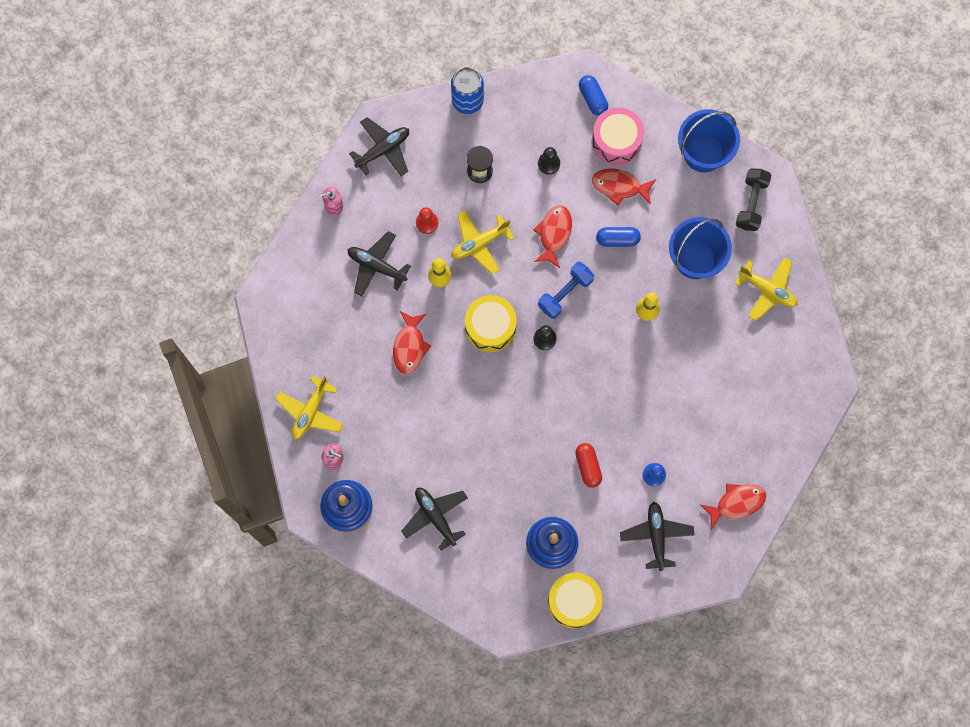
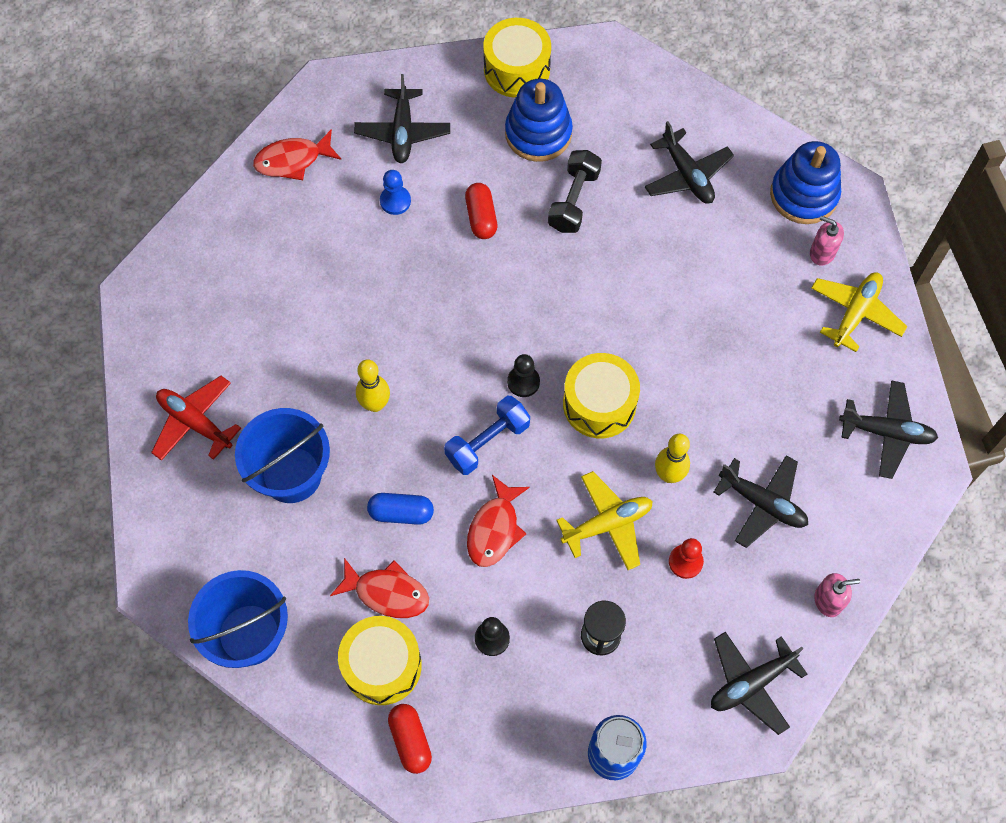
camera: 175 degrees left, 10 degrees down
(291, 323) = (887, 432): none -> black plane
(409, 346) = (716, 387): red fish -> none
(592, 98) = (410, 740): blue capsule -> red capsule
(616, 141) = (382, 665): pink drum -> yellow drum
(751, 203) = (192, 549): black dumbbell -> black dumbbell (573, 200)
(767, 290) = (195, 422): yellow plane -> red plane

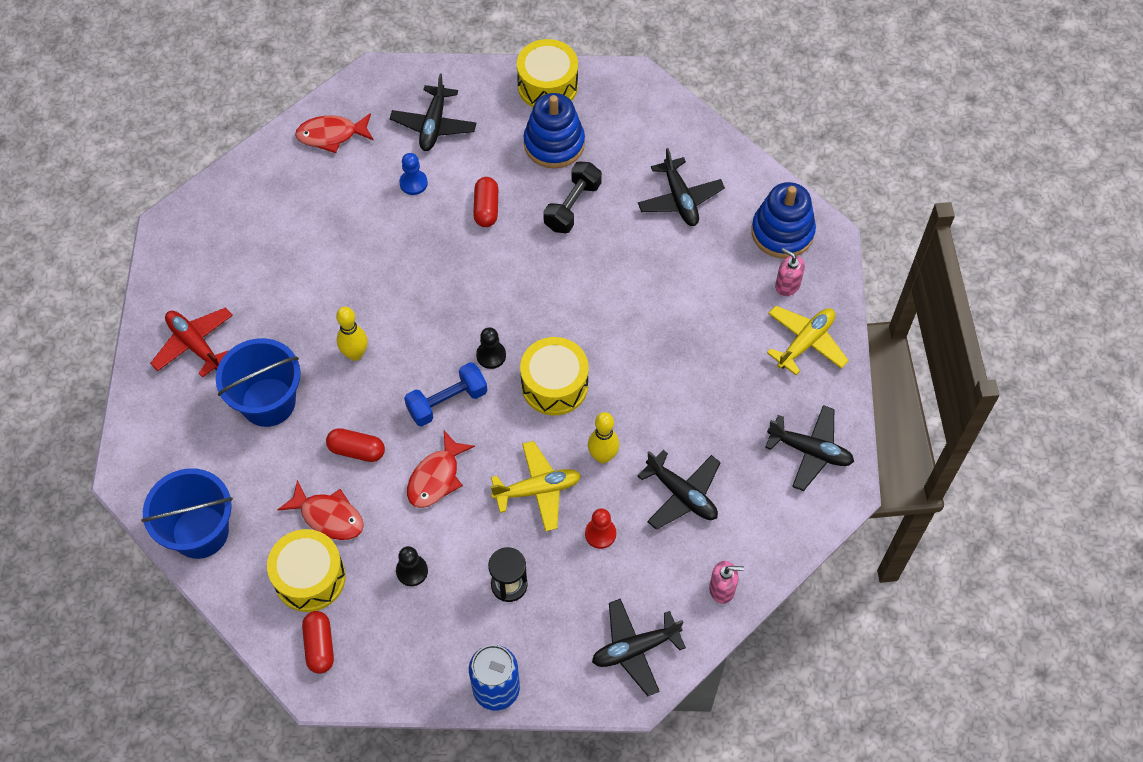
camera: 10 degrees right, 5 degrees down
(401, 513) = (357, 450): blue capsule -> red capsule

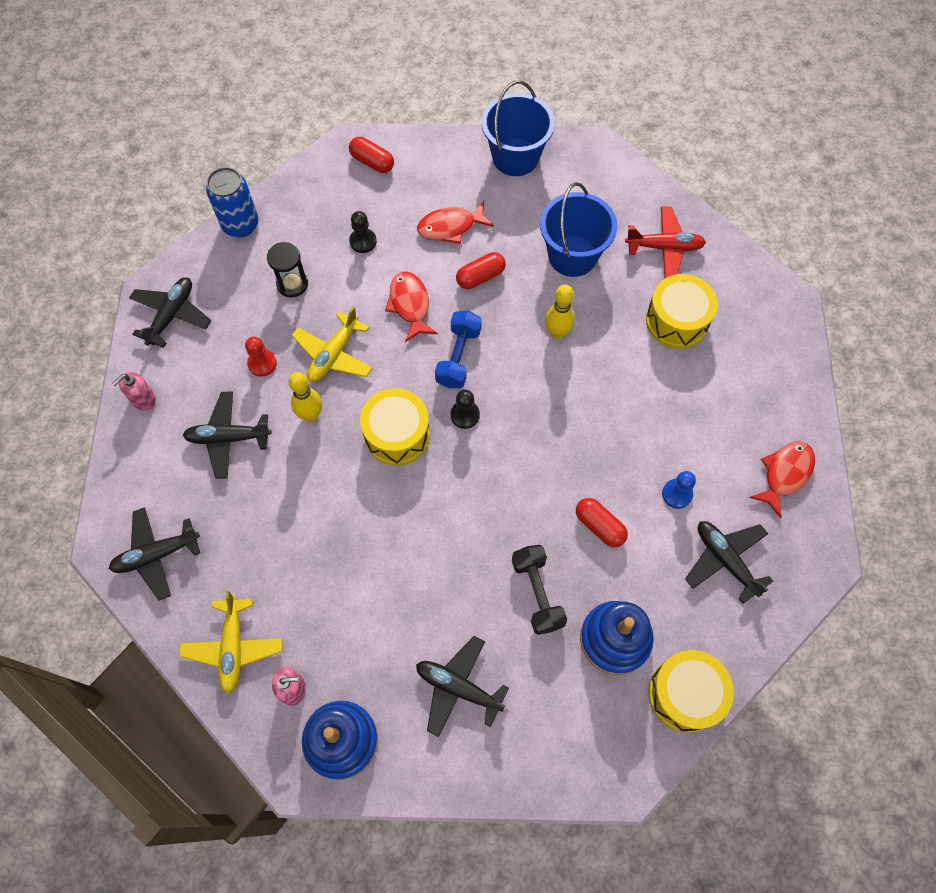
camera: 135 degrees right, 5 degrees up
(309, 577) = (421, 188): yellow drum -> yellow drum (677, 321)

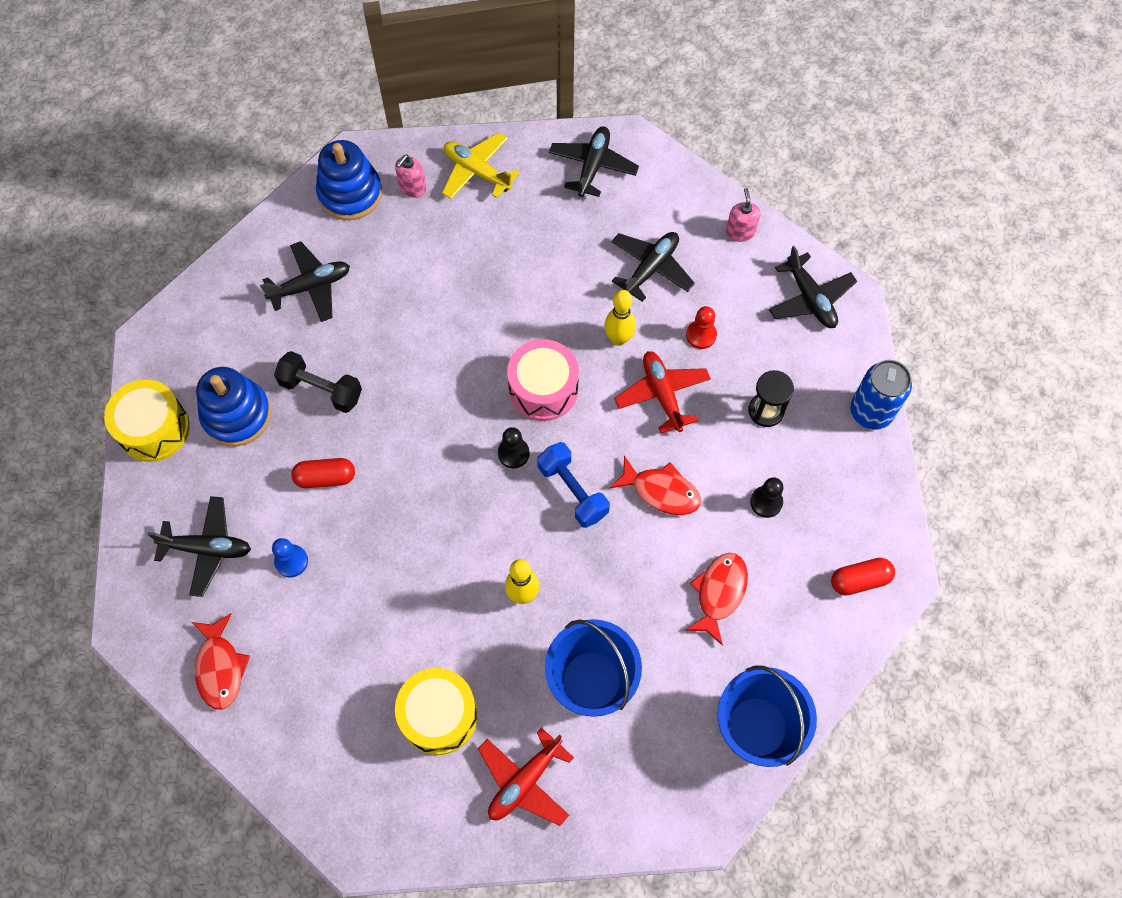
camera: 130 degrees right, 0 degrees up
(334, 355) = (662, 394): yellow plane -> red plane
(397, 434) = (543, 389): yellow drum -> pink drum
(480, 277) = (639, 575): red capsule -> none

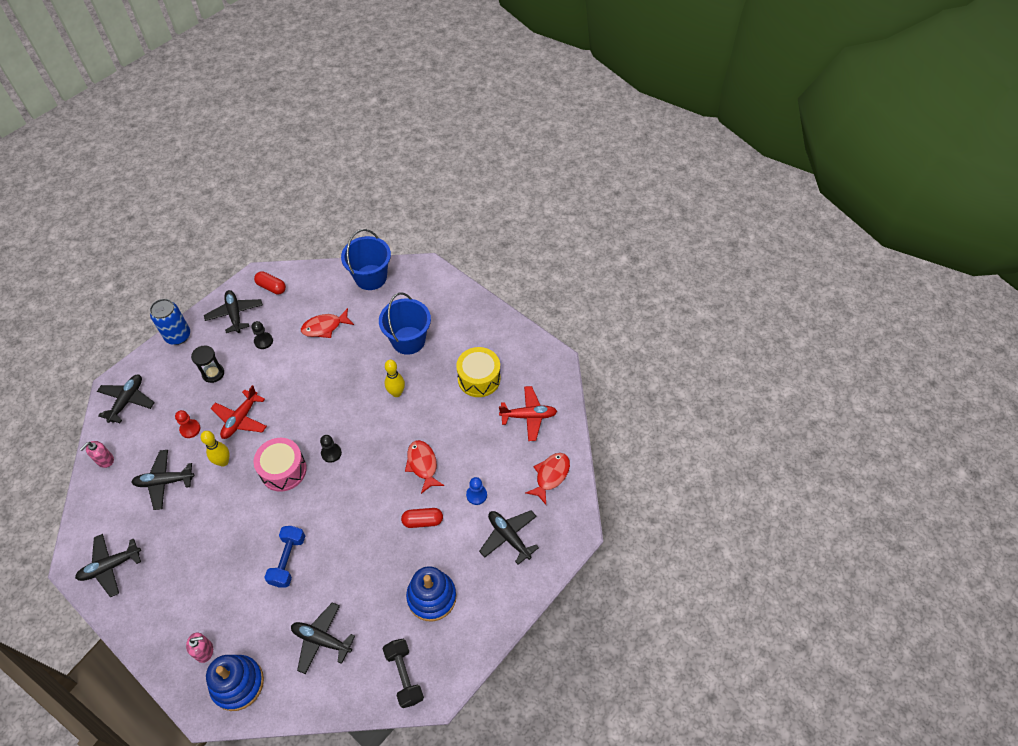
camera: 135 degrees left, 10 degrees down
(154, 429) = (479, 630): yellow drum -> none
(321, 389) = (378, 570): black dumbbell -> black dumbbell (404, 676)
(325, 478) = (423, 521): red capsule -> red capsule turned 45 degrees counterclockwise
(477, 171) = (163, 626): yellow plane -> none
(524, 781) = (471, 330): red plane -> red plane (528, 416)
(572, 491) = (328, 414): blue dumbbell -> blue dumbbell (288, 560)
(661, 491) = (295, 381): red fish -> red fish (423, 465)
(849, 501) = (235, 314): none -> black plane

